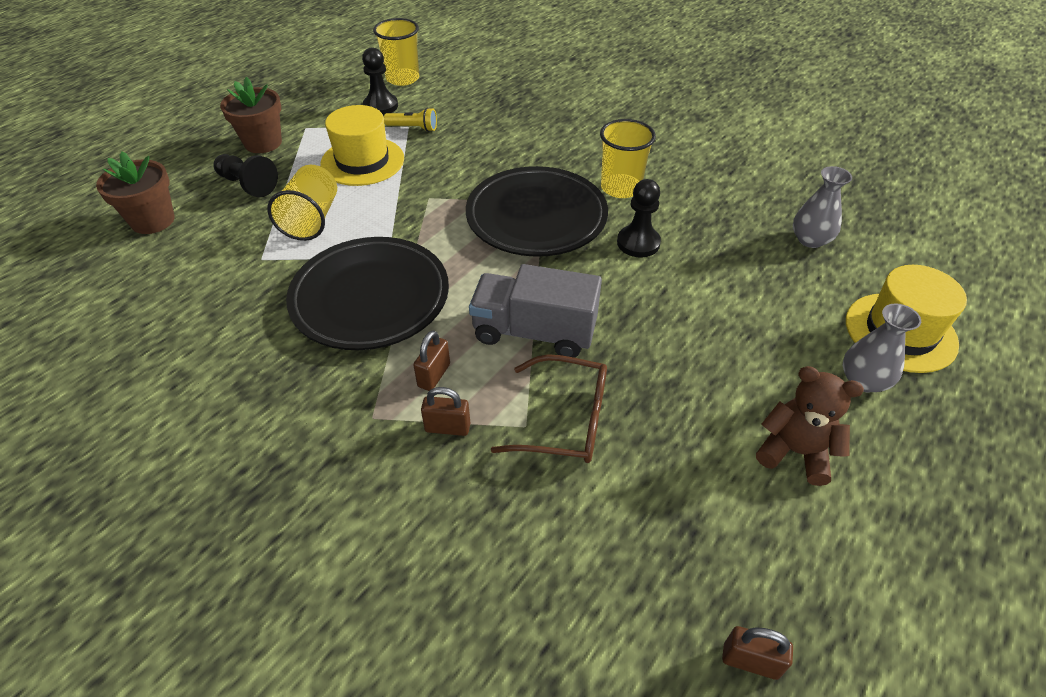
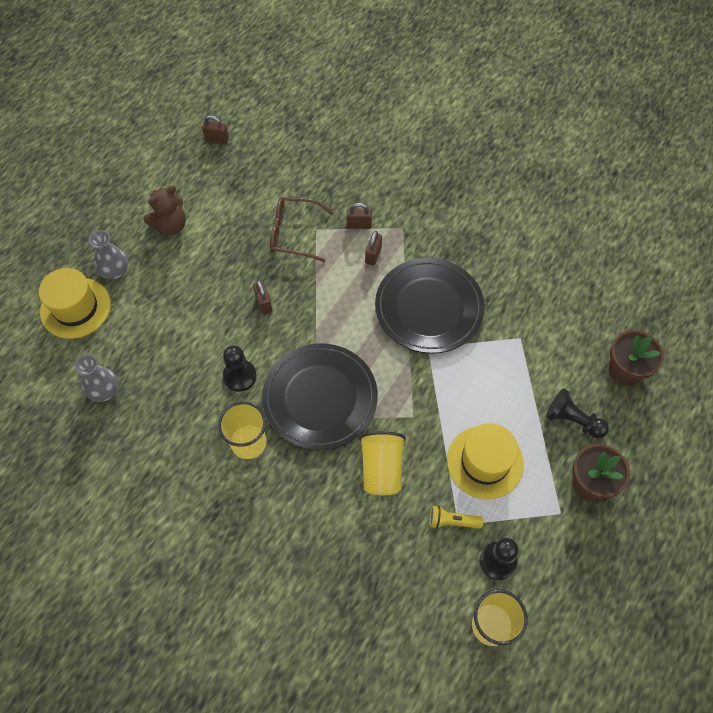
camera: 175 degrees right, 15 degrees up
(311, 219) = (500, 382): yellow cup -> yellow cup (381, 469)
(534, 332) = (315, 290): grey truck -> none
(612, 319) = (263, 303): none -> brown padlock
(795, 452) = (170, 225): brown teddy bear -> brown teddy bear turned 60 degrees counterclockwise

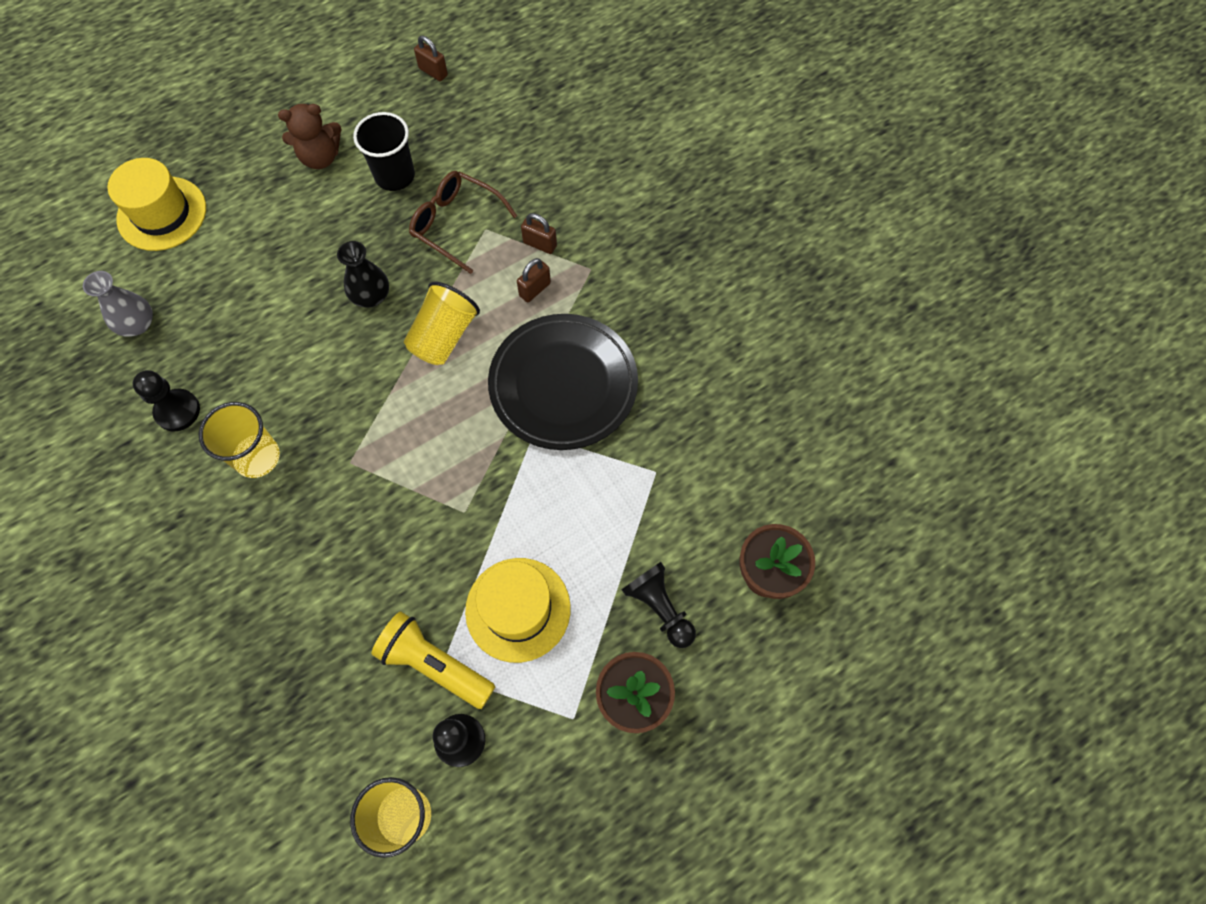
camera: 25 degrees right, 5 degrees up
(115, 271) = (229, 187): grey vase -> none
(232, 218) = (395, 176): none -> black cup
(240, 376) = (293, 372): black pawn -> black pawn (177, 411)
(263, 303) = (371, 296): brown padlock -> black vase
(320, 399) = (368, 440): black plate -> none
(381, 469) = (389, 560): yellow cup -> yellow cup (444, 336)
(452, 521) = (434, 664): yellow flashlight -> yellow flashlight, size x1.72

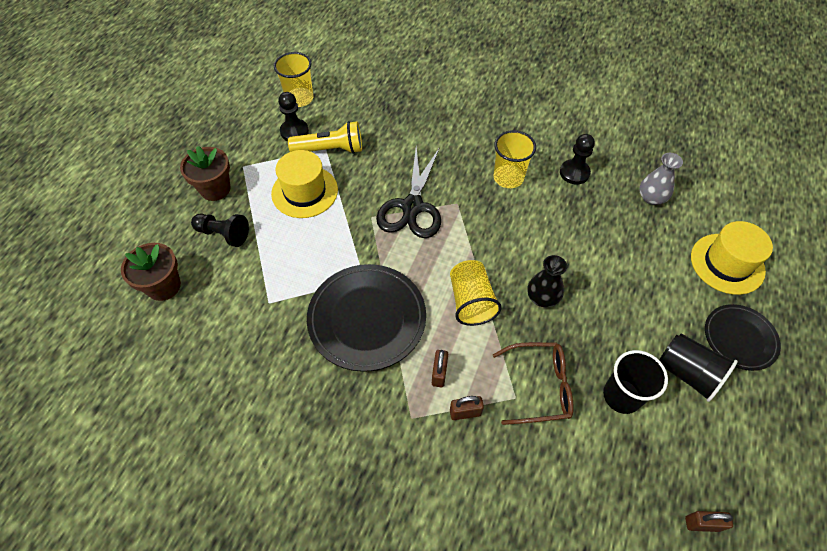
camera: 145 degrees right, 10 degrees down
(243, 153) = (739, 339): none -> black plate
(320, 157) = (687, 373): brown teddy bear -> black cup
(405, 492) = (412, 207): none -> black scissors

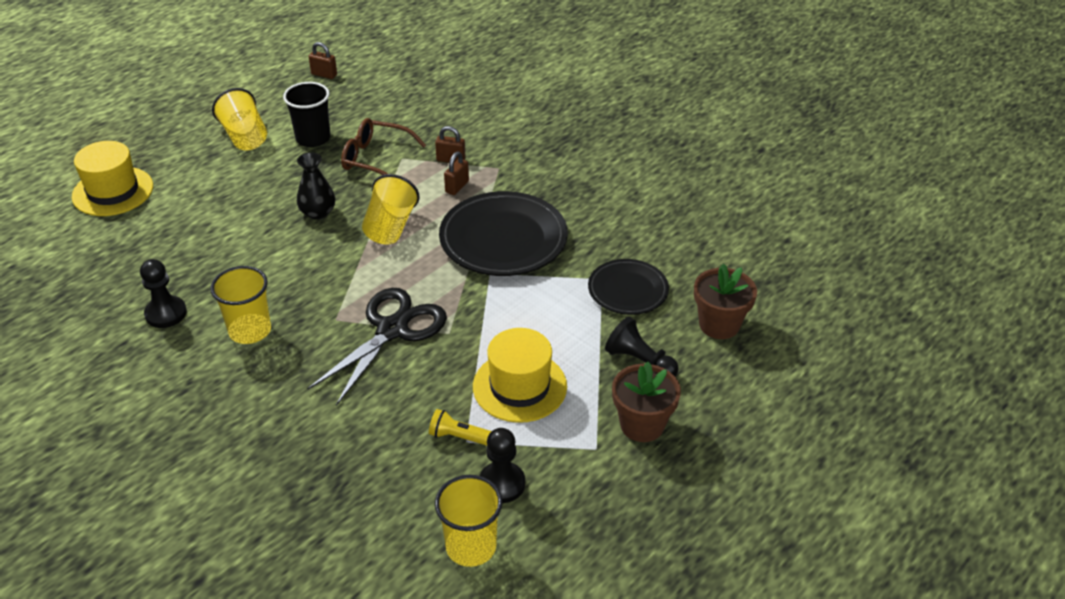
camera: 160 degrees left, 15 degrees down
(330, 149) = (459, 437): yellow flashlight -> yellow flashlight, size x0.58
(651, 198) = (111, 264): grey vase -> none
(687, 373) = (245, 137): black cup -> yellow cup
(739, 339) = (175, 144): black plate -> black plate (627, 290)

